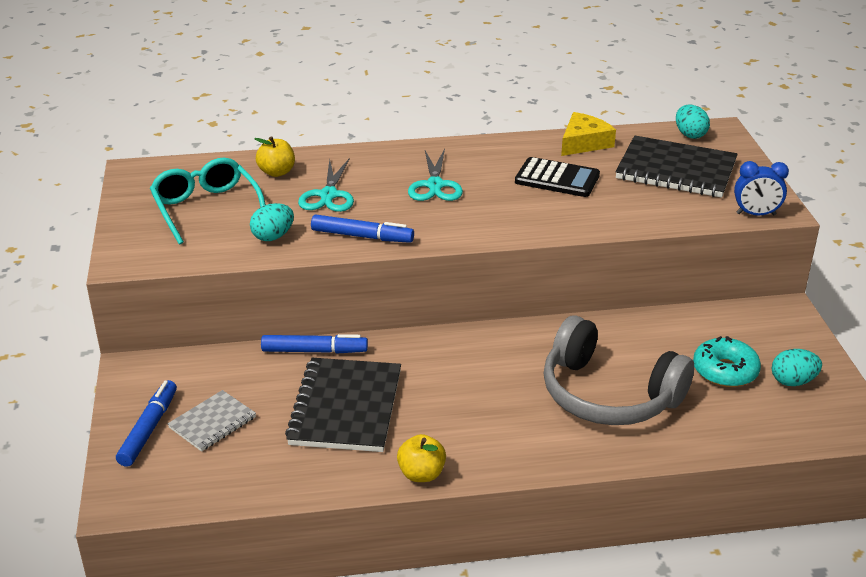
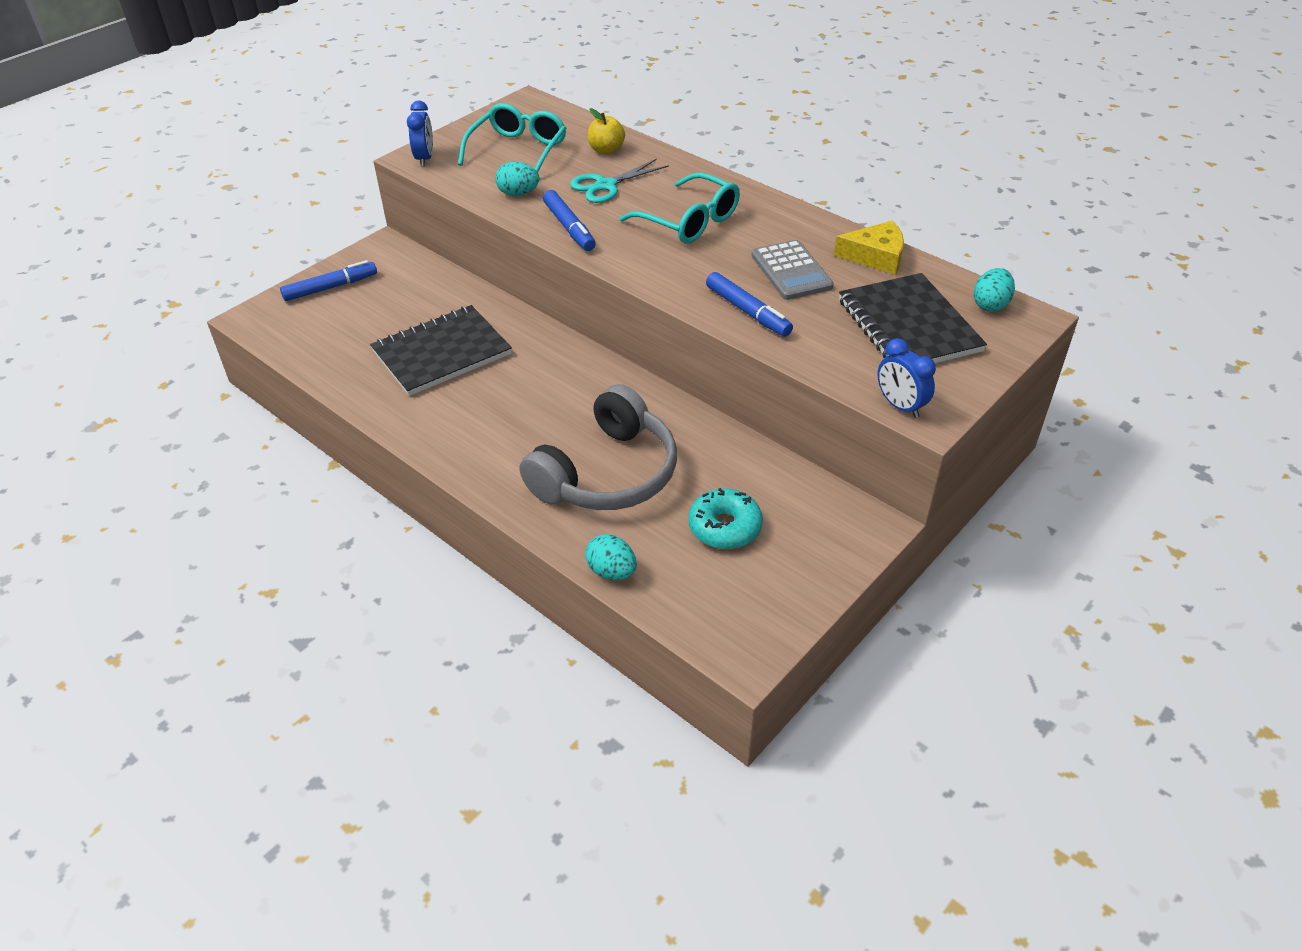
camera: 50 degrees right, 10 degrees up
(135, 256) = (425, 158): none -> blue clock
(212, 422) = (364, 308): grey notebook -> none
(314, 351) = (490, 304): blue marker -> blue marker (748, 311)
(421, 474) = (404, 427): yellow apple -> none
(435, 185) = (689, 221): turquoise scissors -> turquoise glasses
(557, 179) = (791, 271): black calculator -> grey calculator
(608, 395) = (607, 474): grey headphones -> grey headphones turned 135 degrees counterclockwise
(793, 381) = (762, 578): turquoise egg -> turquoise egg (611, 571)

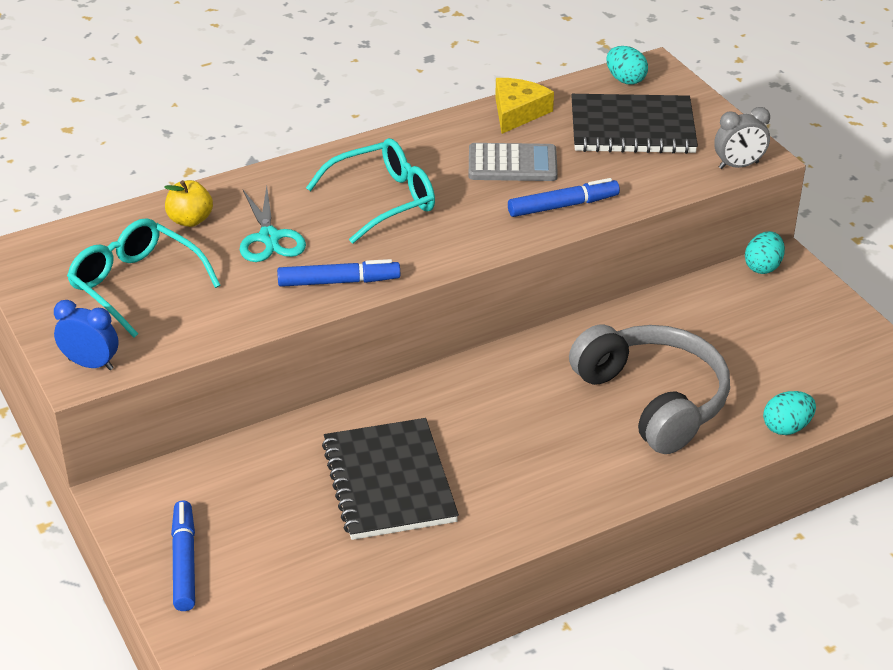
camera: 70 degrees left, 5 degrees down
(518, 193) = (237, 304): turquoise egg -> turquoise egg (762, 267)
(724, 527) = (755, 345): turquoise donut -> none
(900, 406) = (738, 165): blue clock -> grey clock

